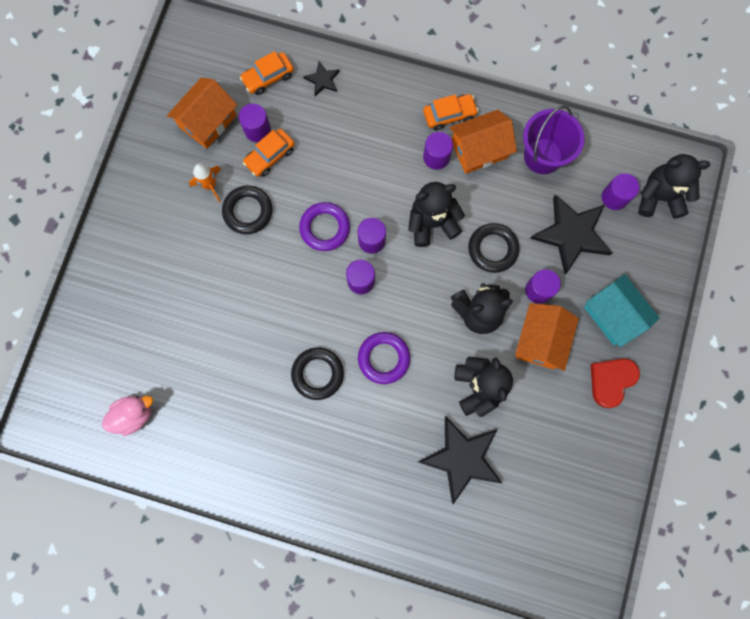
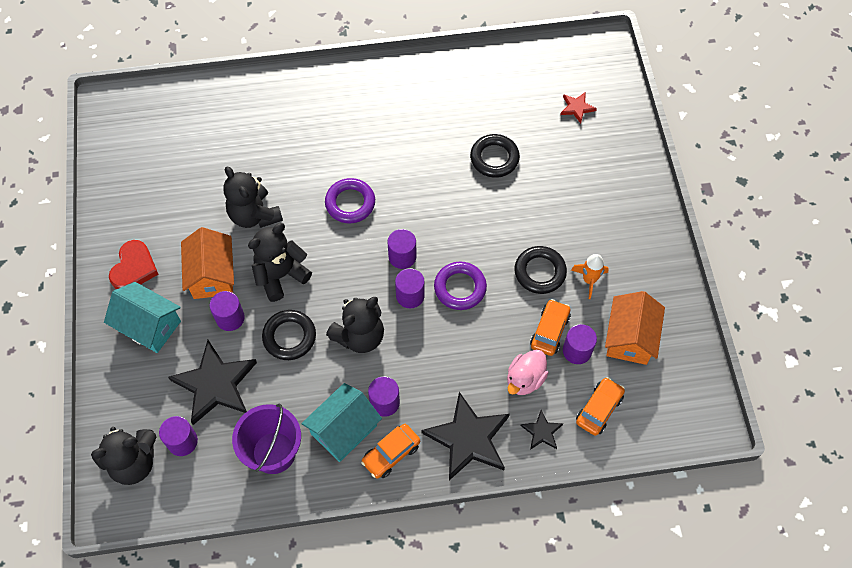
camera: 155 degrees right, 15 degrees down
(113, 364) = (577, 108): none -> red star
(134, 415) = (536, 81): pink duck -> pink duck (525, 379)
(317, 374) = (402, 169): black ring -> black ring (494, 158)
(462, 458) = (247, 157): black star -> black star (468, 439)
(479, 149) = (344, 430): orange house -> turquoise house

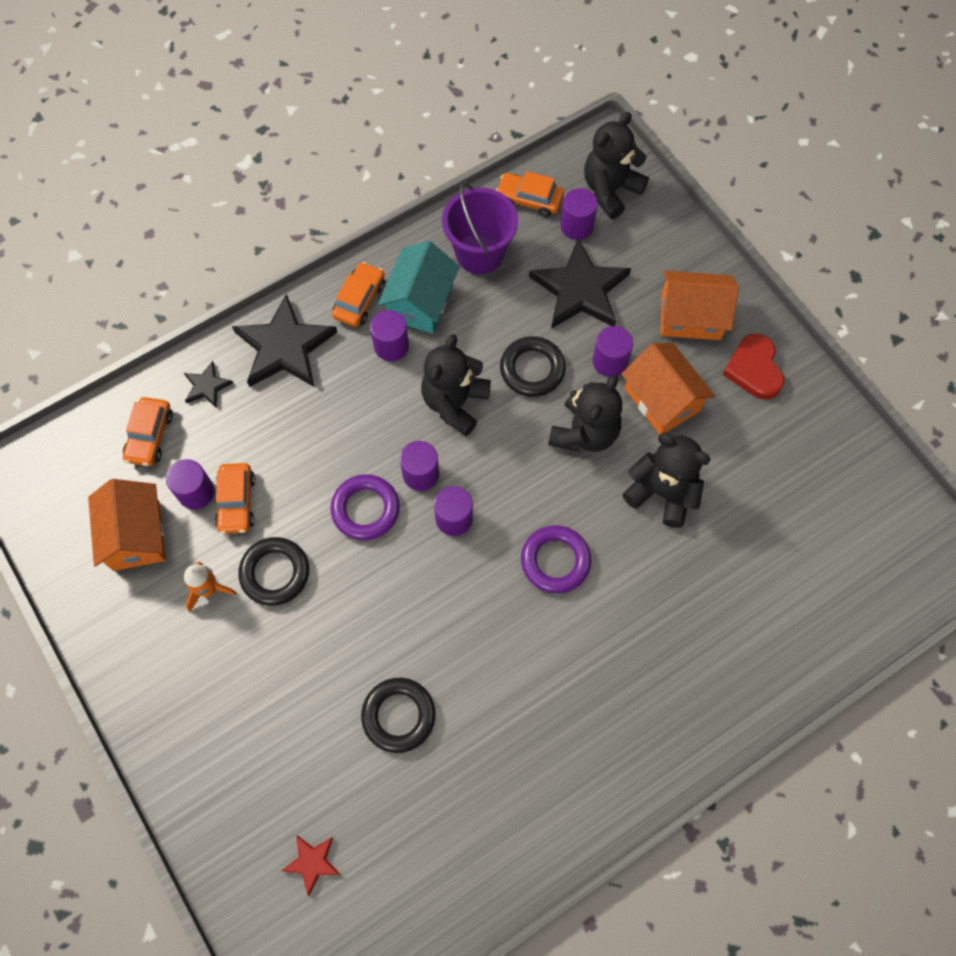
camera: 155 degrees right, 5 degrees up
(149, 325) = (691, 317): turquoise house -> orange house
(205, 485) = (529, 200): none -> orange car
(525, 379) = (246, 434): pink duck -> none

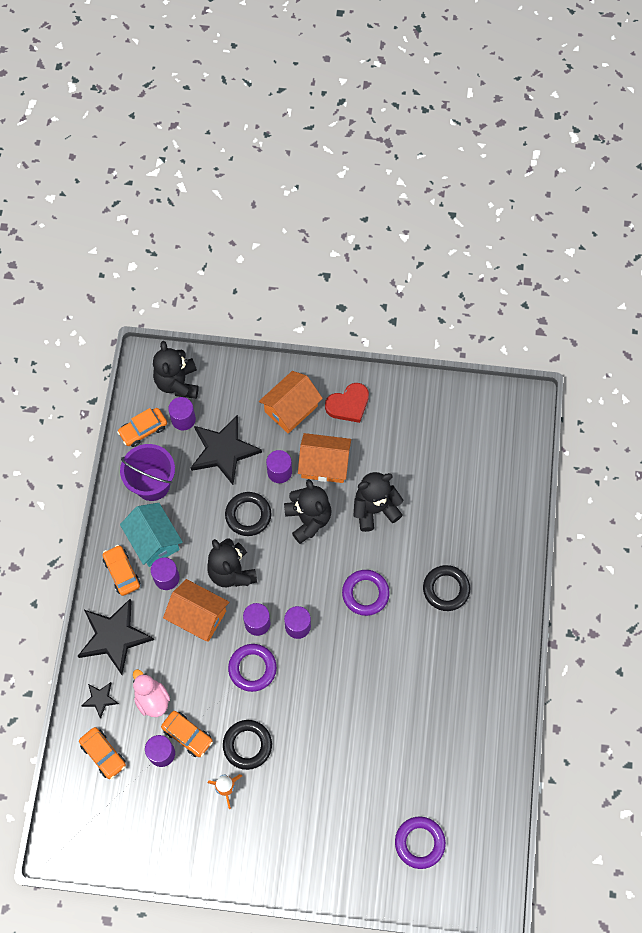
camera: 50 degrees left, 0 degrees up
(136, 535) = (159, 806): orange house -> orange house (198, 616)
(248, 436) = (152, 699): none -> pink duck
(312, 862) = (419, 843): red star -> purple ring
(398, 716) = (380, 740): black ring -> black ring (446, 589)
(754, 369) = (348, 404): red heart -> red heart turned 60 degrees counterclockwise

